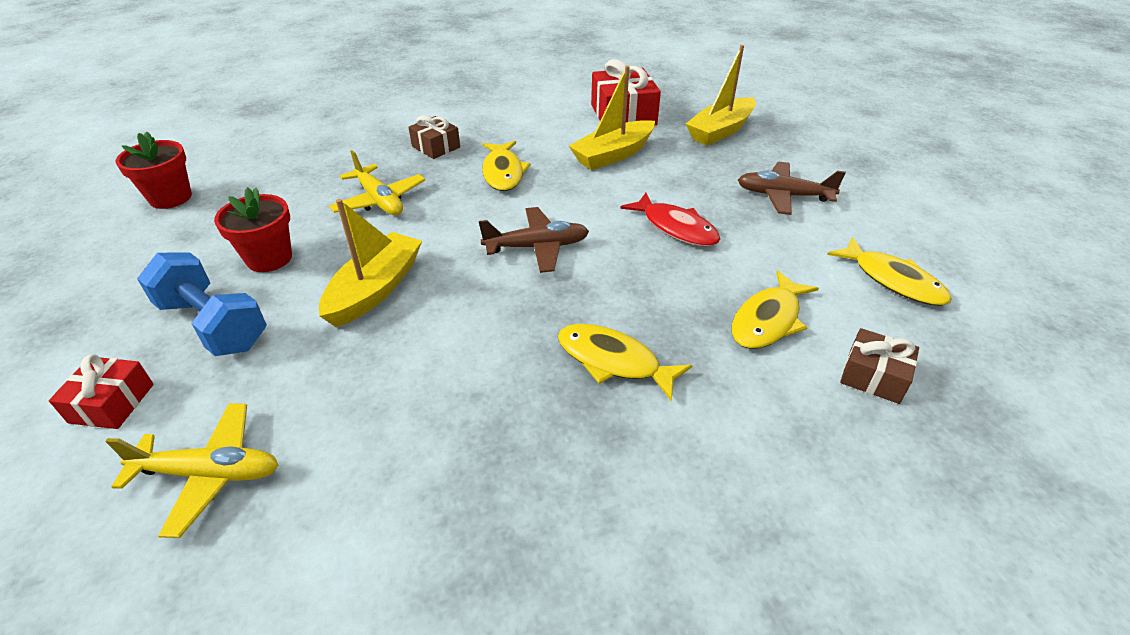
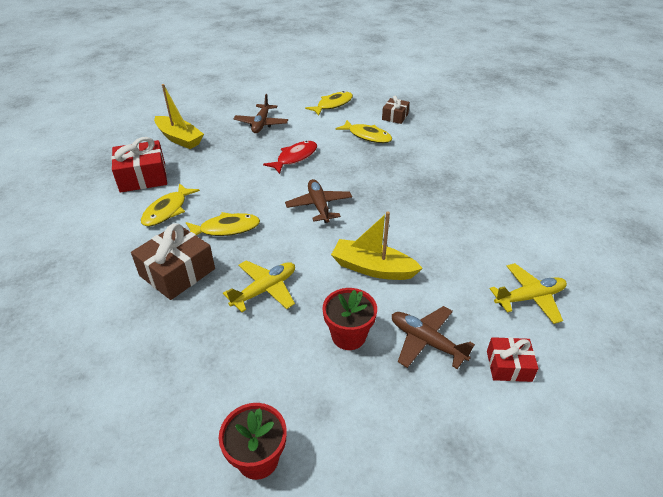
camera: 95 degrees left, 0 degrees up
(209, 474) = (529, 298): yellow plane -> yellow plane turned 75 degrees clockwise
(213, 324) = (426, 342): blue dumbbell -> brown plane
(436, 147) = (177, 272): brown gift -> brown gift, size x1.72
(613, 155) = (206, 180): yellow boat -> none
(613, 361) = (407, 176): yellow fish -> yellow fish (167, 210)

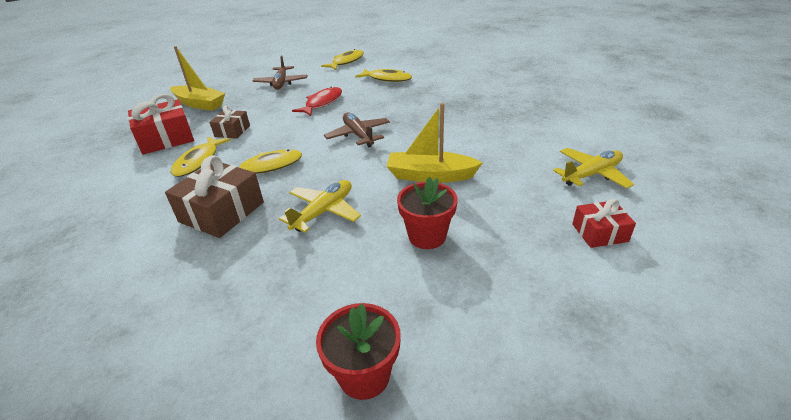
camera: 10 degrees left, 5 degrees down
(395, 117) = (407, 63): brown gift -> brown gift (232, 131)
(426, 342) = (509, 227): brown plane -> none

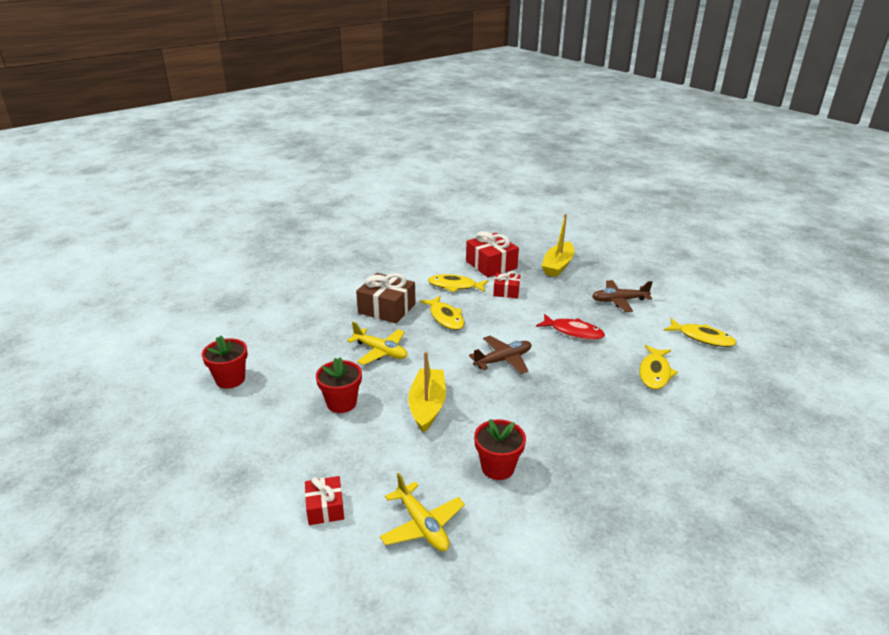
camera: 85 degrees right, 5 degrees down
(232, 131) = (506, 291): brown gift -> red gift
(509, 140) = (497, 467): none -> red flower pot

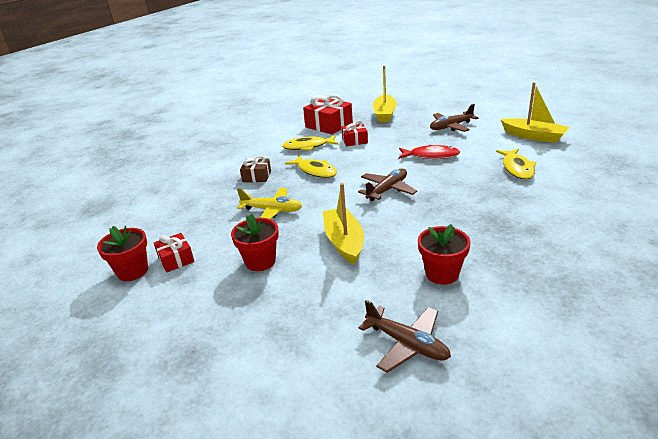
camera: 15 degrees left, 0 degrees up
(325, 508) = (300, 358): red gift -> red gift (176, 259)
(387, 308) = (257, 176): brown gift -> brown gift, size x0.58
(422, 525) = (407, 344): yellow plane -> brown plane
(702, 338) = (533, 136): yellow fish -> yellow boat

